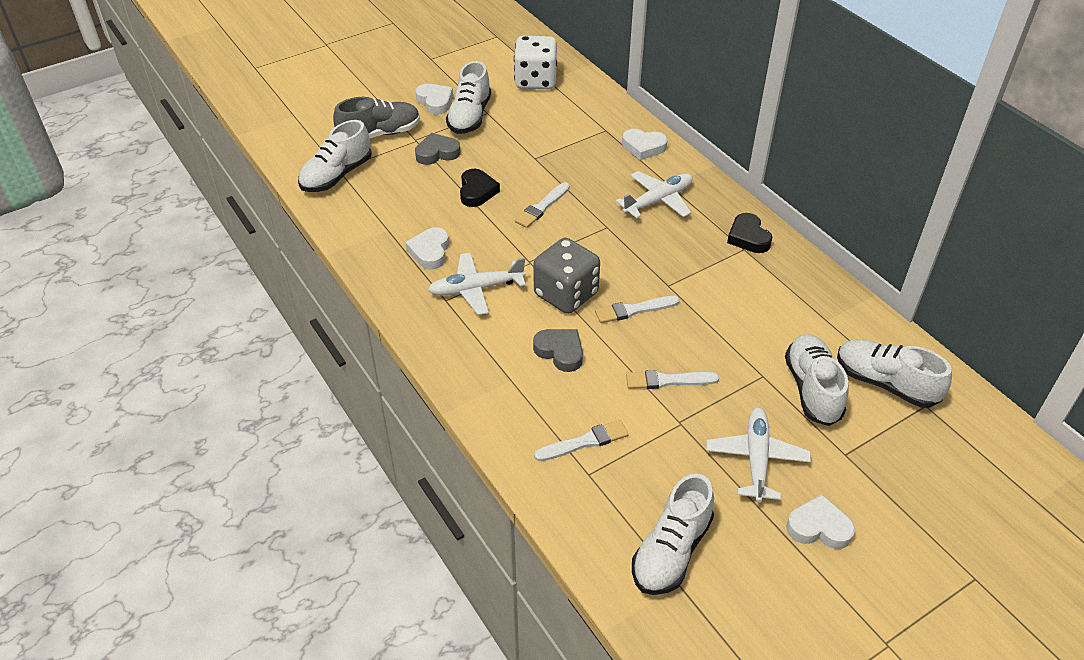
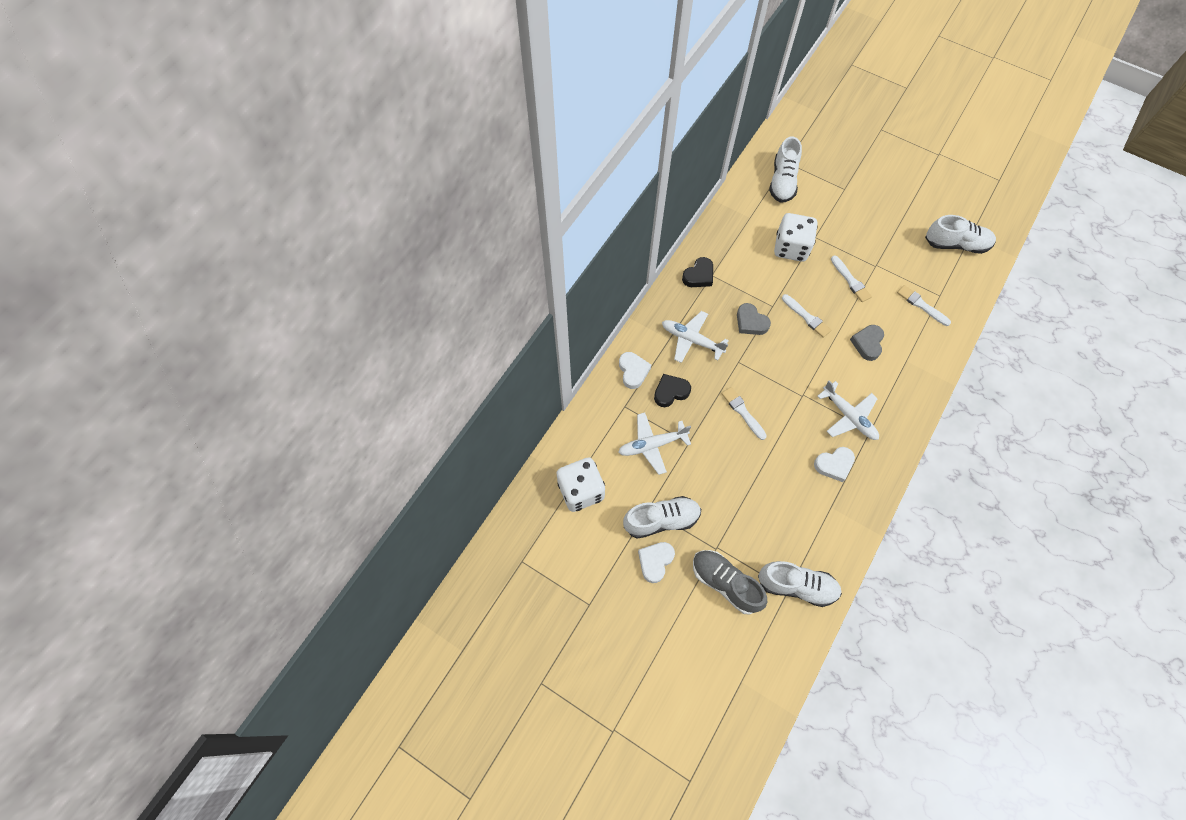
camera: 115 degrees left, 20 degrees up
(437, 153) = (723, 520): grey heart -> grey heart (751, 322)
(477, 191) = (752, 465): black heart -> black heart (670, 392)
(542, 207) = (742, 412): white brush -> white brush turned 135 degrees counterclockwise
(566, 294) = (818, 360): grey dice -> none
(754, 341) = (791, 248): none -> white dice
(756, 459) = (875, 225): white plane -> white plane (652, 445)
(812, 389) = (809, 212): white shoe -> none
(819, 527) = (897, 190): white heart -> none

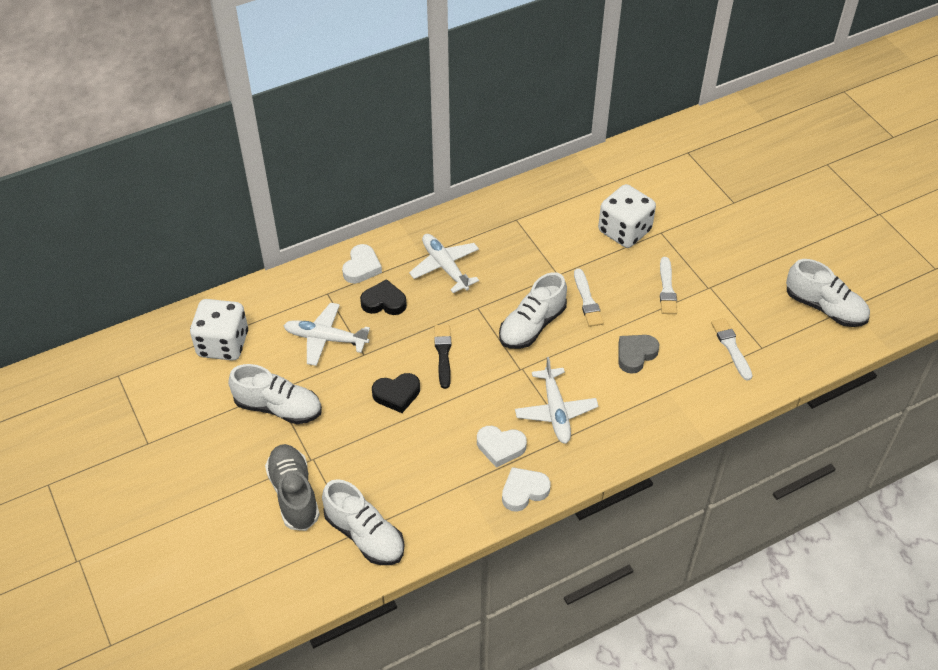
camera: 30 degrees right, 15 degrees down
(655, 561) = (241, 439): white heart -> white heart (524, 491)
(699, 275) = (502, 214): black heart -> black heart (397, 394)
(742, 412) = (443, 354): white brush -> black brush
(751, 322) = (521, 278): grey heart -> none
(782, 181) = (667, 167): white shoe -> white shoe (532, 325)

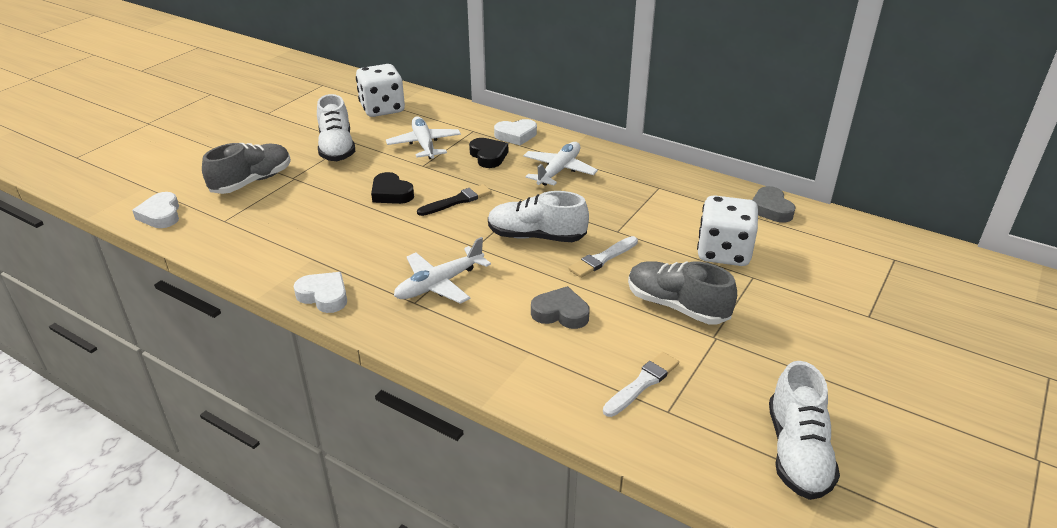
camera: 60 degrees right, 15 degrees down
(364, 535) = (226, 226): white shoe -> none
(500, 447) = (370, 265): white heart -> white heart (161, 215)
(590, 175) = (770, 209): none -> grey heart
(667, 289) = (677, 306): white brush -> grey shoe

